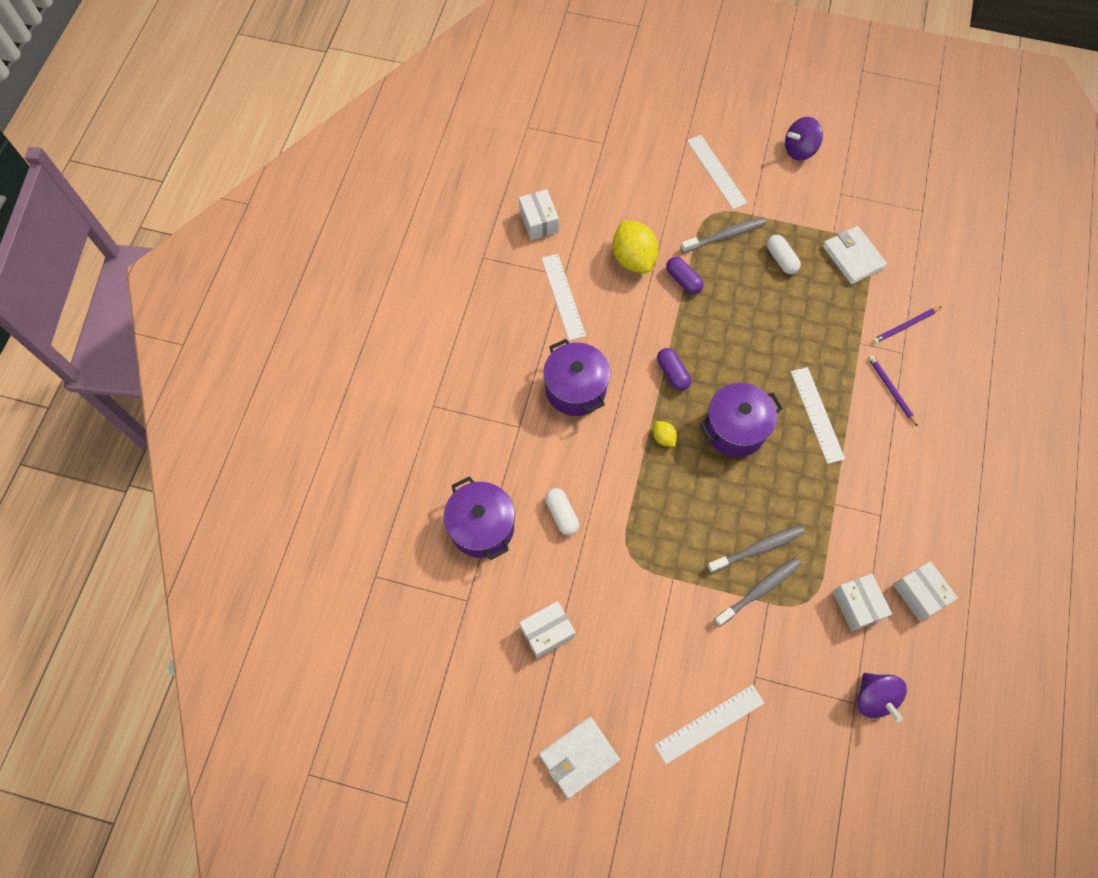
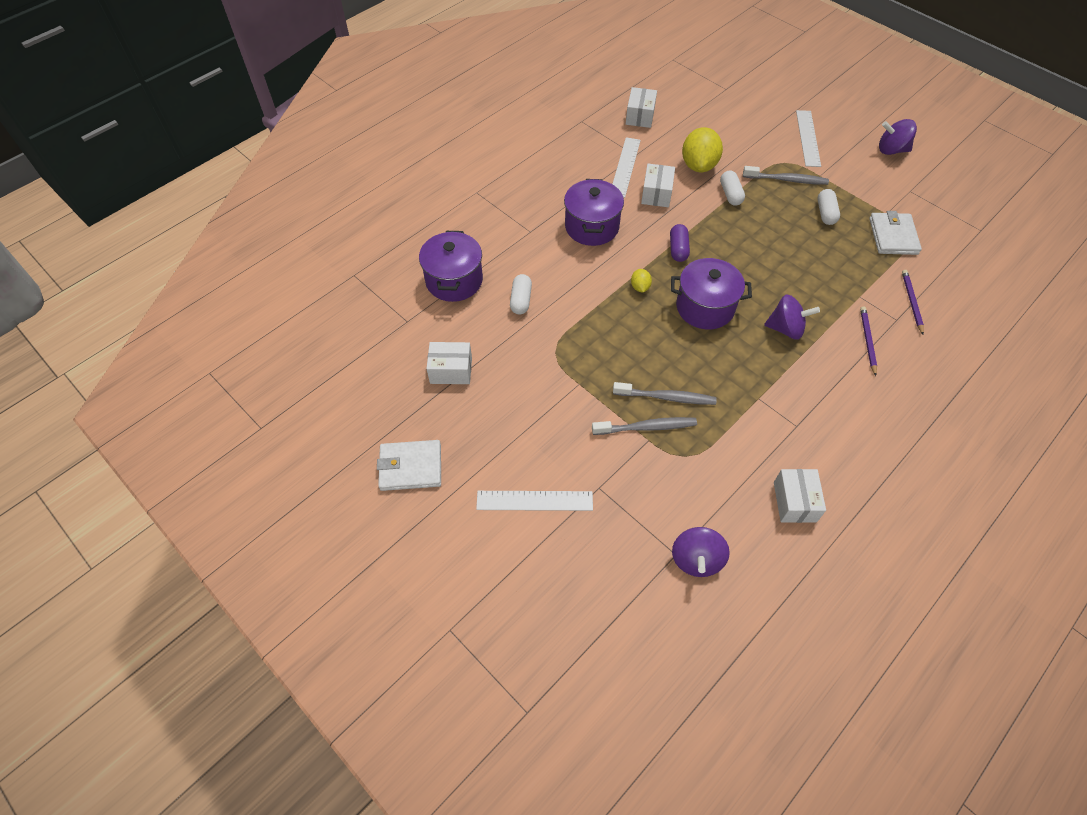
camera: 30 degrees right, 10 degrees down
(683, 280) = (730, 194): purple capsule -> white capsule
(817, 414) = (786, 328): white ruler -> purple spinning top
(857, 605) = (728, 481): white box -> white box (656, 194)
(905, 326) = (911, 302): purple pencil -> purple pencil turned 90 degrees clockwise

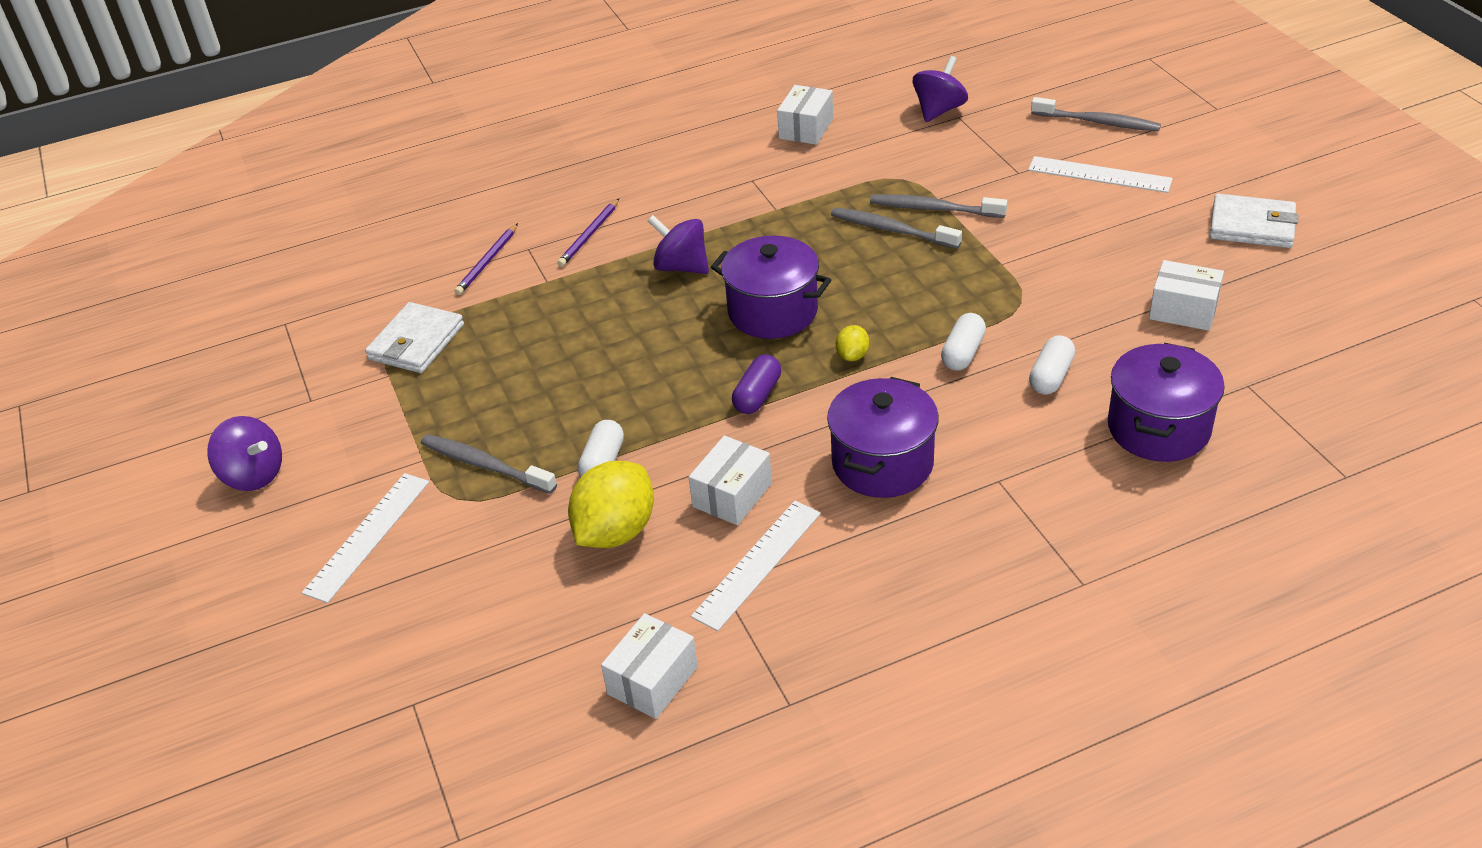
camera: 155 degrees left, 15 degrees down
(552, 577) = (1098, 122): none -> grey toothbrush
(825, 213) = (478, 396): white capsule -> white capsule (963, 353)

